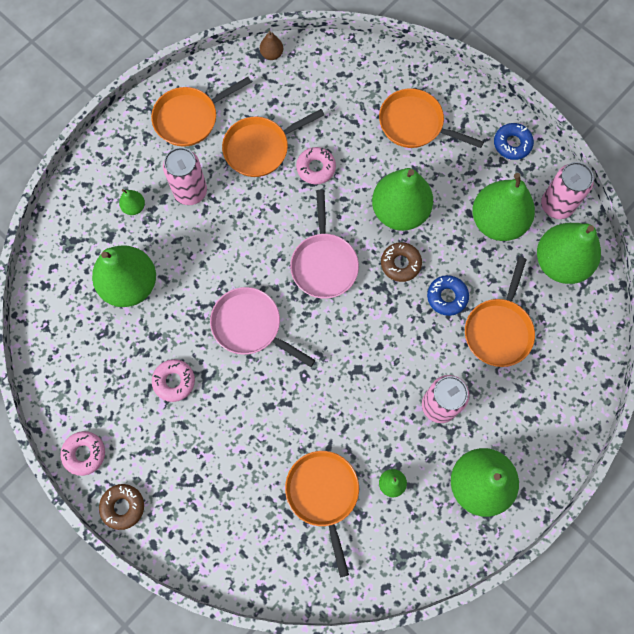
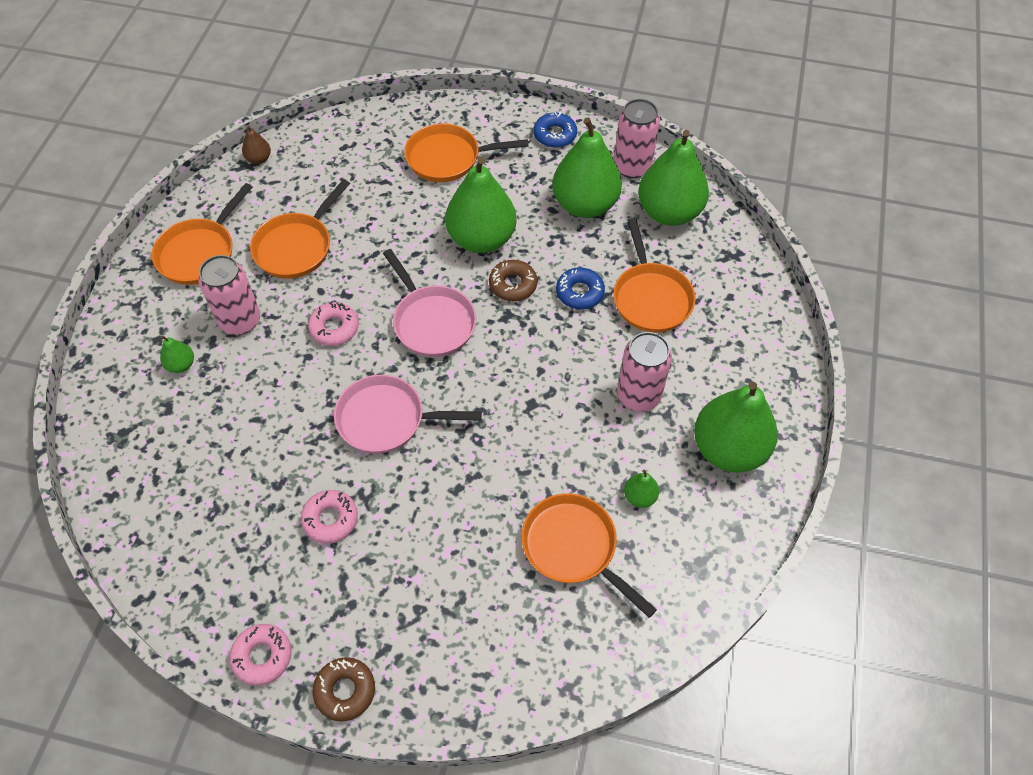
camera: 30 degrees left, 15 degrees down
(130, 284) = (220, 445): green pear -> none
(316, 168) = (368, 239): pink donut -> pink donut (334, 328)

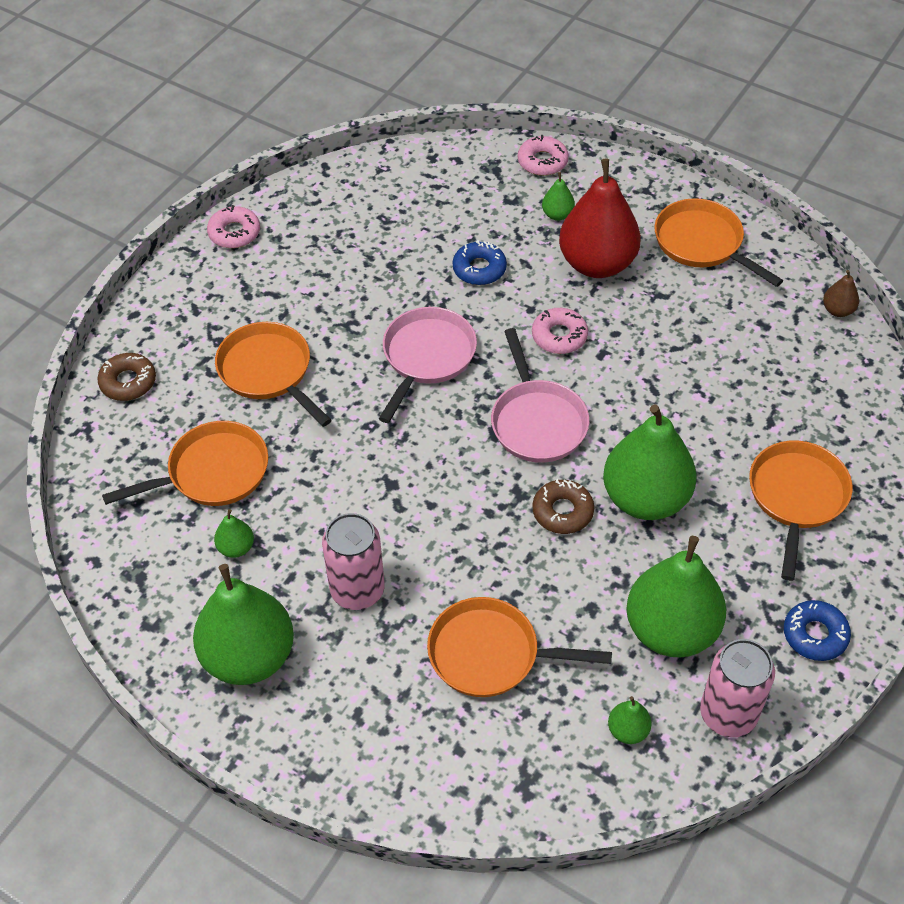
camera: 110 degrees right, 5 degrees down
(240, 320) = (597, 263): pink can -> red pear
(296, 246) = (686, 323): orange pan -> orange pan (268, 372)
(330, 519) = (337, 296): pink donut -> pink donut (542, 161)
(345, 691) = (176, 279): brown donut -> brown donut (128, 382)
(432, 321) = (537, 421): pink pan -> pink pan turned 90 degrees counterclockwise
(579, 292) = (526, 577): blue donut -> blue donut (479, 269)
(669, 212) = (628, 730): green pear -> green pear, size x0.42

